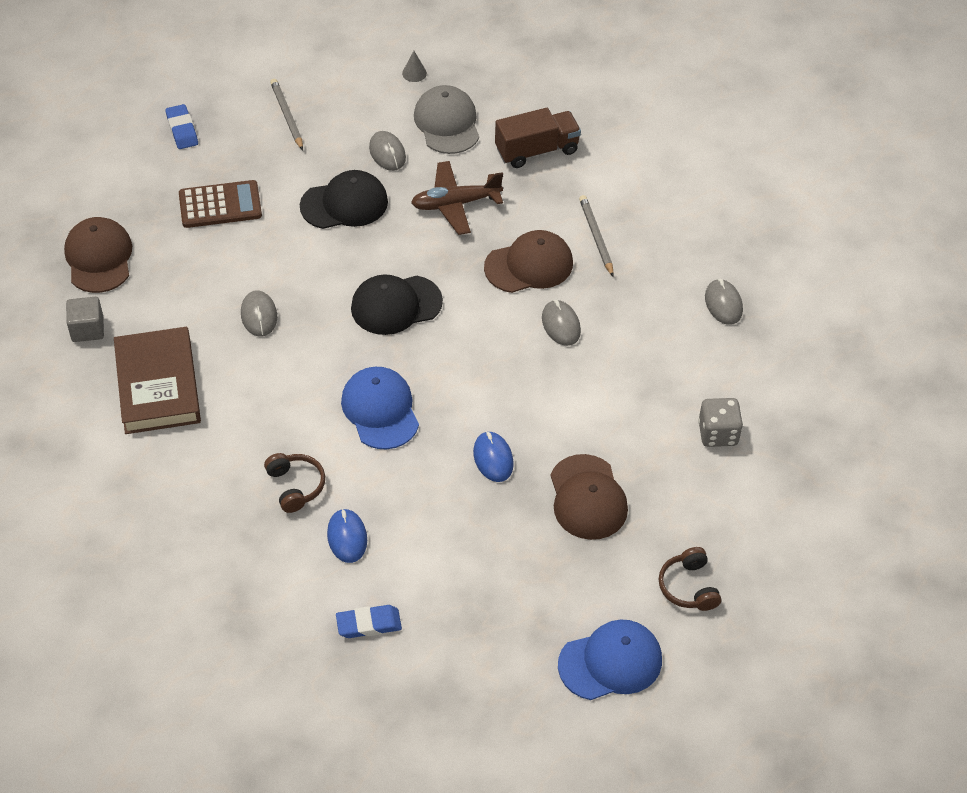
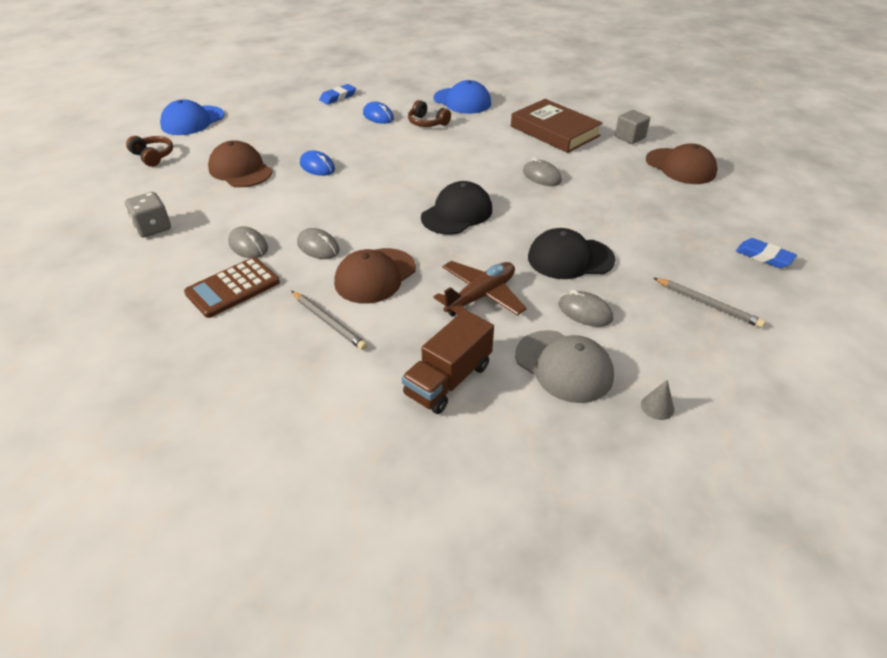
camera: 150 degrees right, 10 degrees down
(220, 205) = (656, 221): brown calculator -> brown calculator (233, 288)
(344, 204) = (570, 258): black cap -> black cap turned 45 degrees clockwise
(380, 410) = (411, 163): blue cap -> blue cap (462, 101)
(723, 304) = (173, 315): grey mouse -> grey mouse (248, 246)

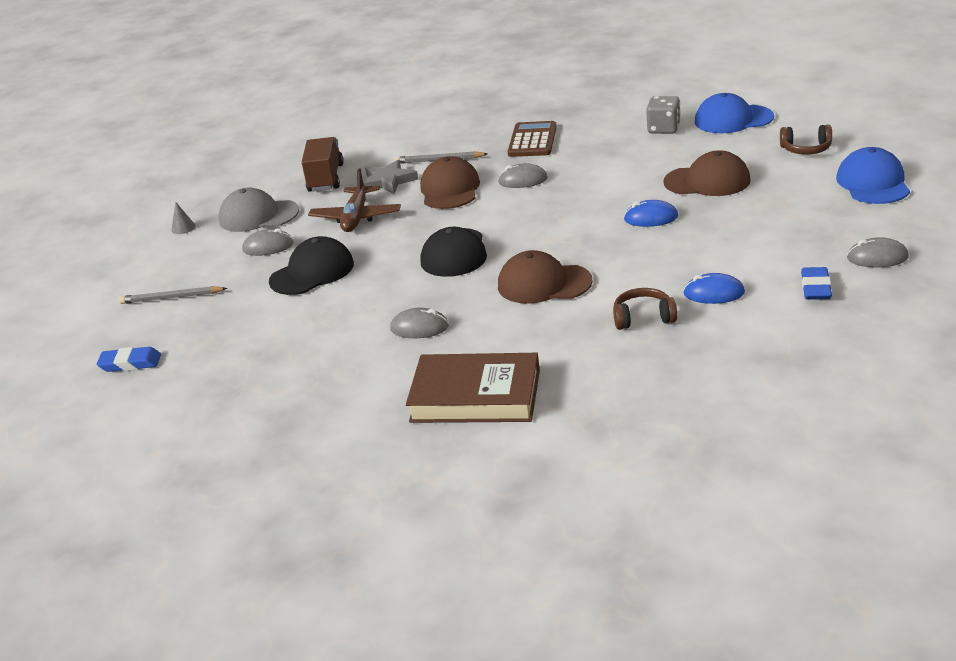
camera: 145 degrees right, 10 degrees down
(248, 246) = (573, 156): grey mouse -> grey mouse (877, 257)
(403, 326) = (388, 181): none -> grey star
(462, 101) = (662, 374): blue cap -> blue cap (733, 119)
(630, 137) = (367, 443): grey cube -> none
(680, 166) = (268, 430): brown cap -> brown cap (544, 284)

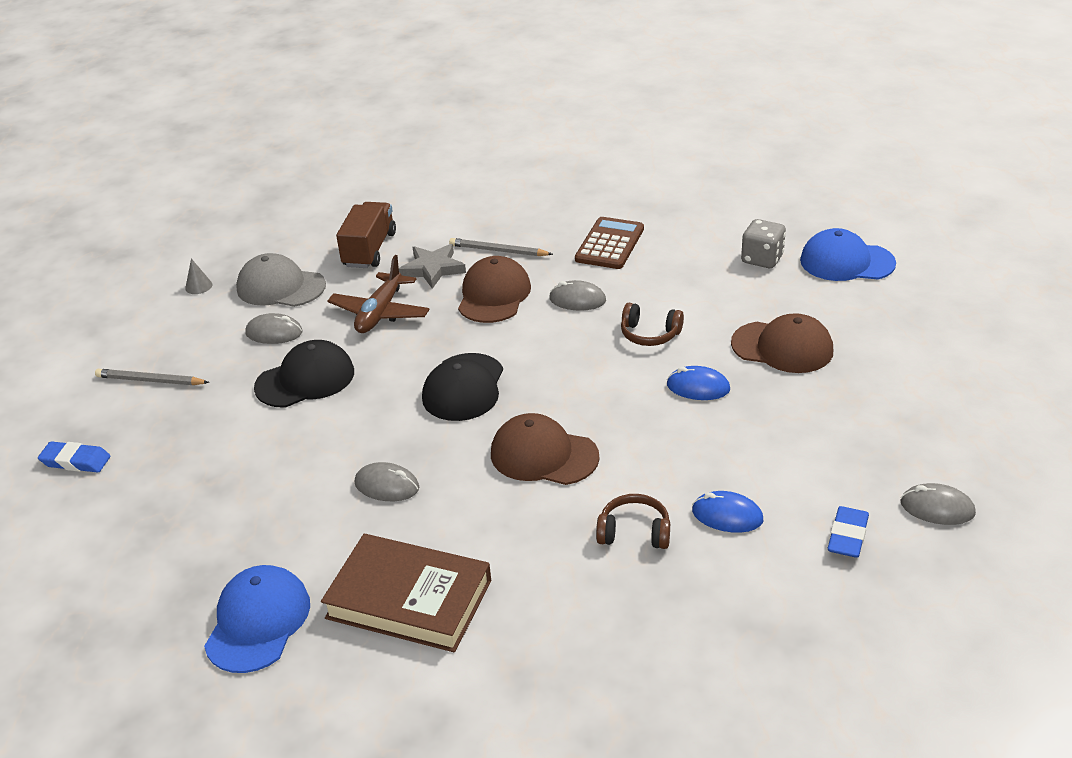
camera: 10 degrees right, 5 degrees up
(806, 149) = (914, 325): brown headphones -> brown headphones (649, 334)
(873, 183) = (974, 393): blue cap -> blue cap (258, 622)

